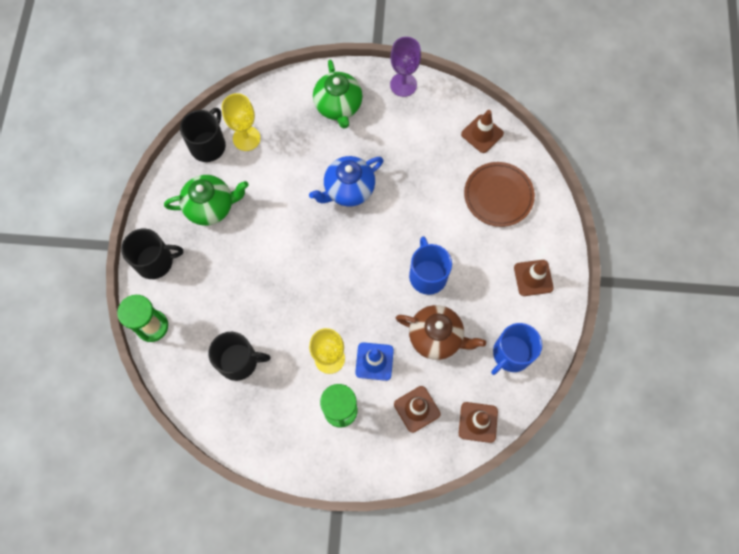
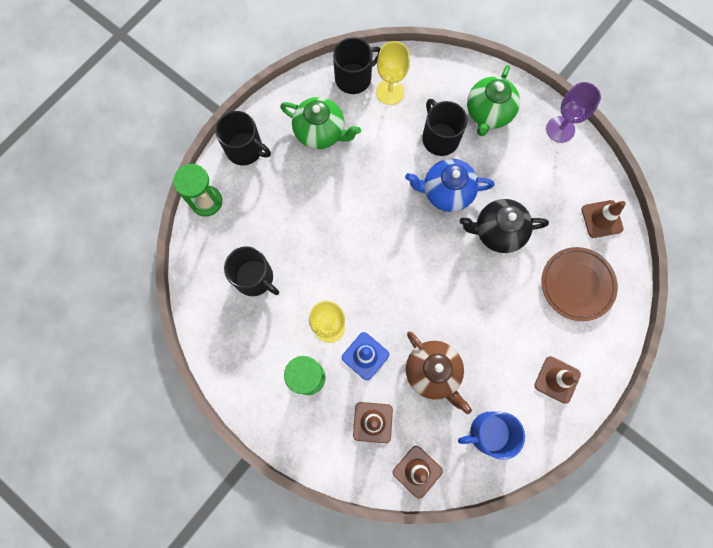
camera: 35 degrees right, 5 degrees up
(313, 150) = (440, 138): none -> black mug
(410, 194) = (497, 231): none -> black teapot
(427, 275) = (463, 313): blue mug -> none

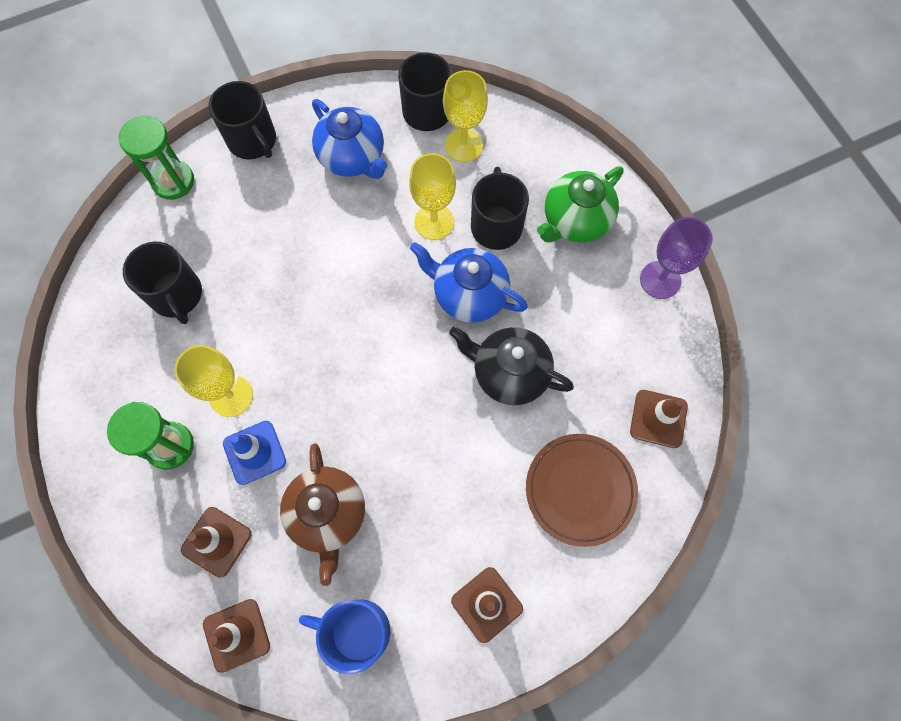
camera: 25 degrees right, 5 degrees down
(320, 132) = (352, 158): green teapot -> blue teapot
(398, 153) = (434, 222): none -> yellow goblet

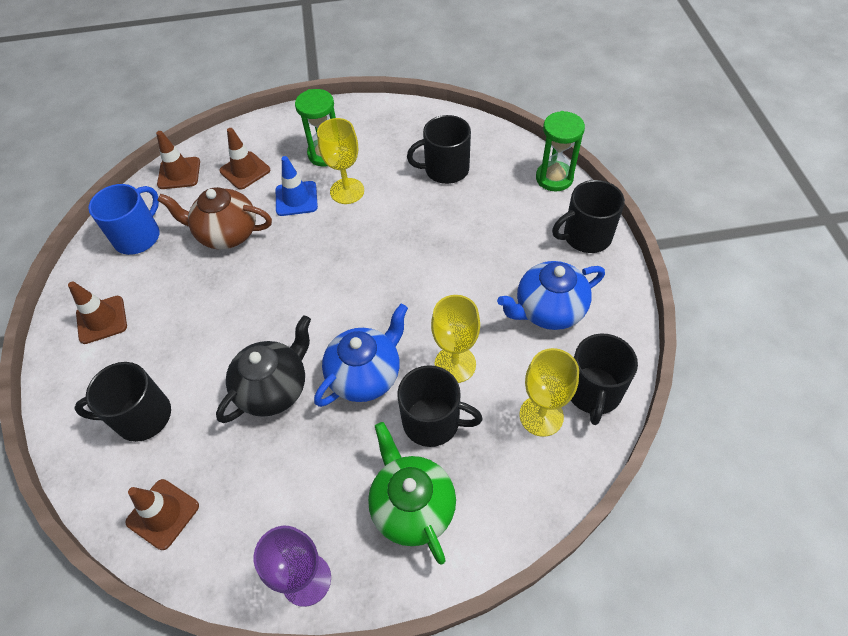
camera: 110 degrees right, 15 degrees down
(580, 490) = (141, 416): brown plate -> black mug

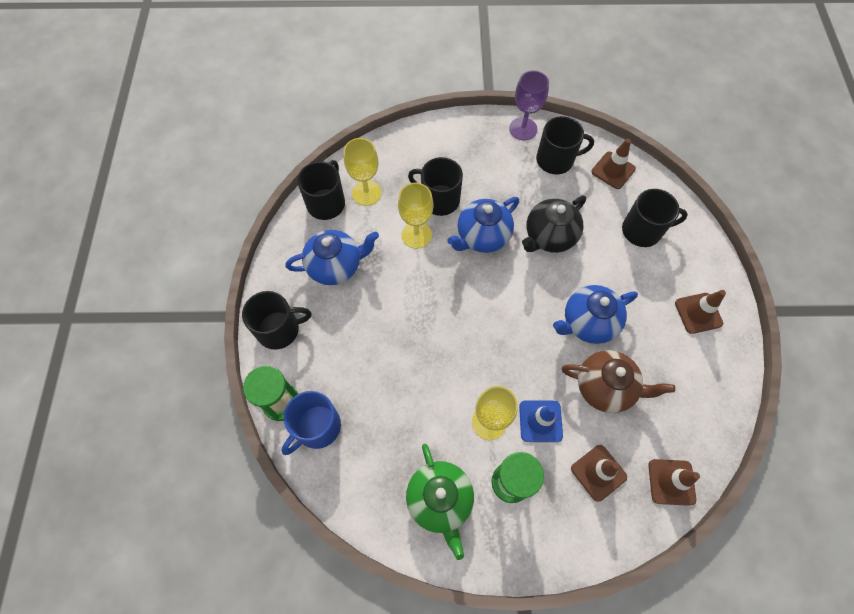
camera: 175 degrees left, 10 degrees up
(138, 236) = (692, 399): blue mug -> blue mug (317, 427)
(236, 291) = (588, 322): none -> blue teapot
(412, 506) = (459, 154): green teapot -> green teapot (440, 500)
(445, 169) = (385, 434): black mug -> black mug (556, 160)

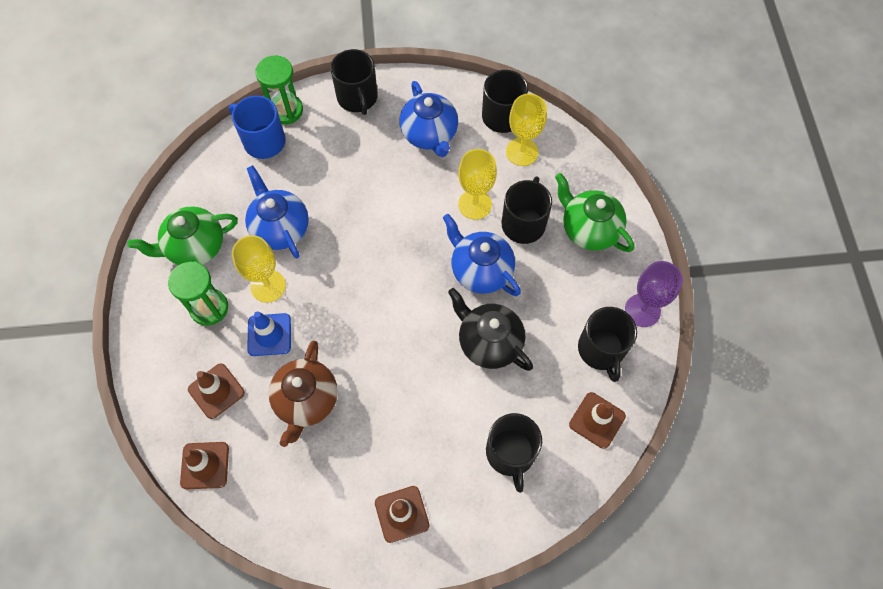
camera: 85 degrees right, 0 degrees up
(449, 154) = (589, 229): none -> green teapot
(588, 322) = (382, 384): blue teapot -> blue teapot (280, 228)

